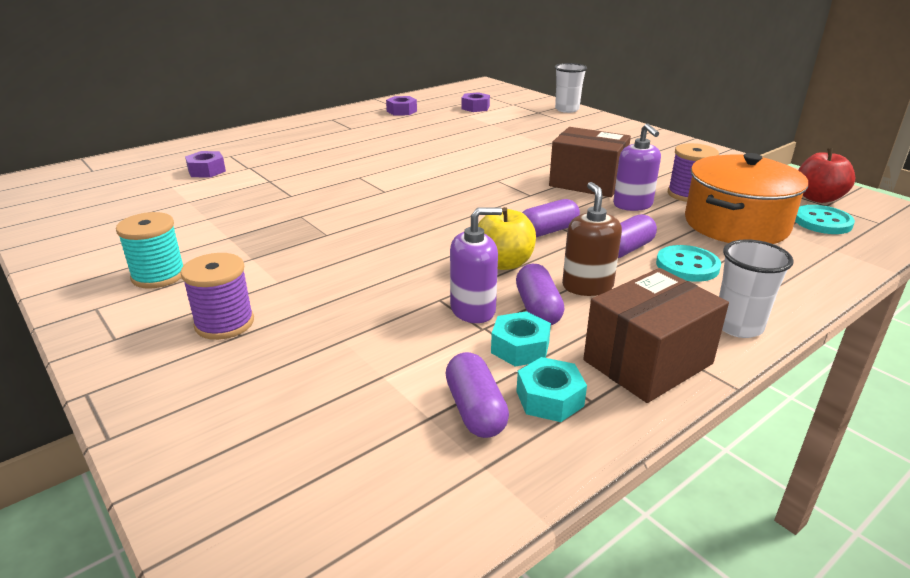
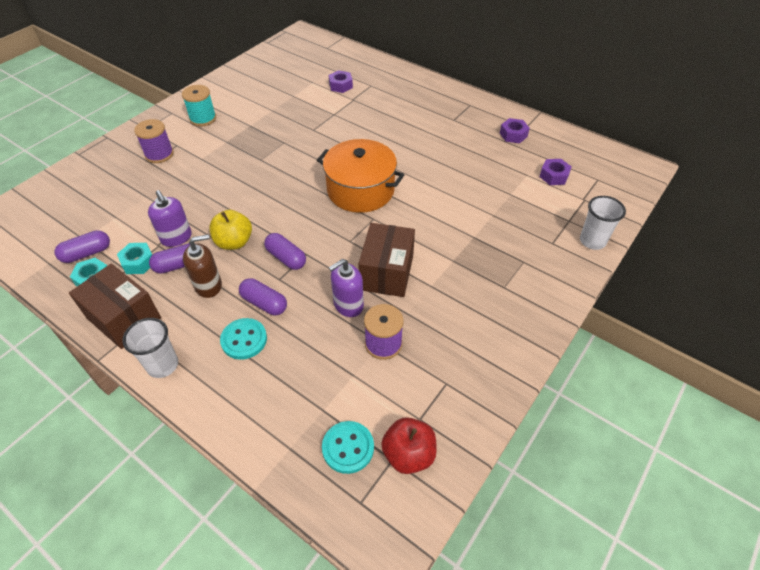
camera: 75 degrees right, 20 degrees up
(736, 224) = (326, 376): orange pot -> orange pot (360, 190)

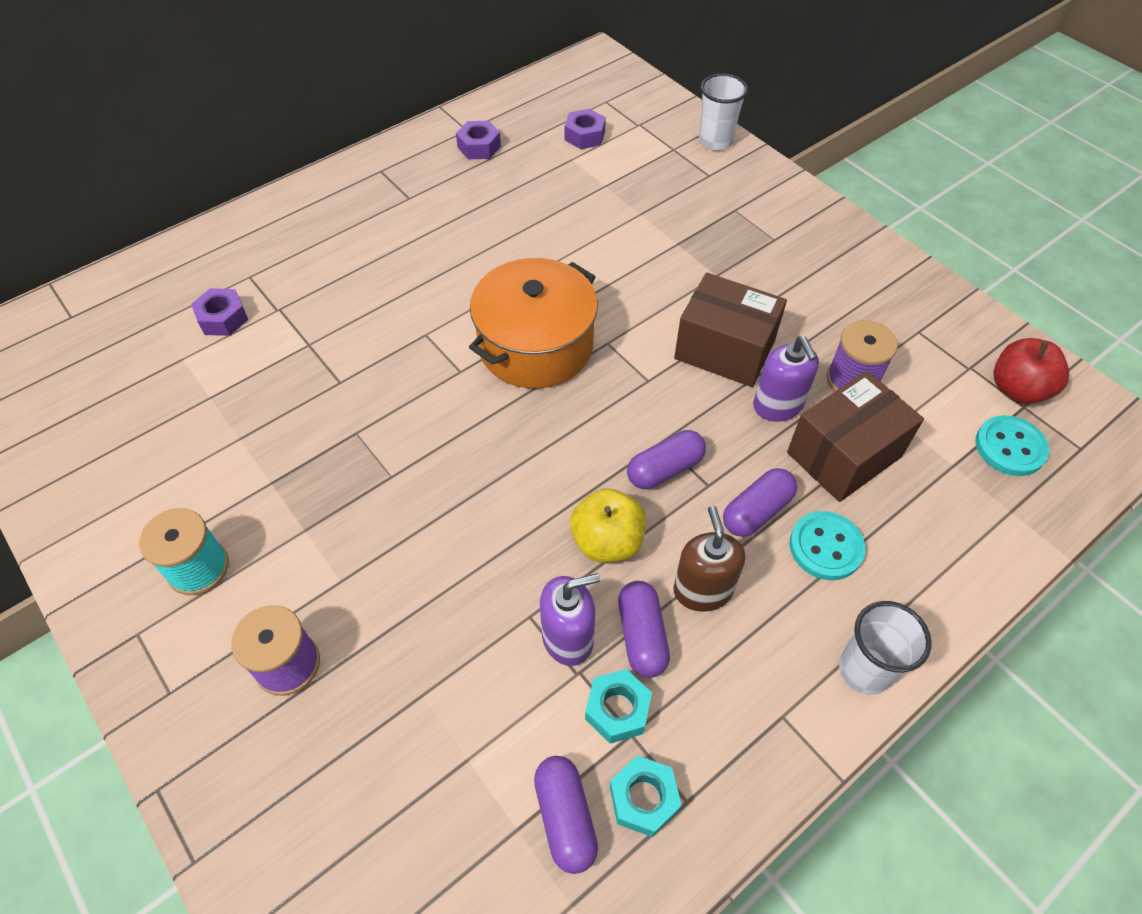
camera: 75 degrees left, 5 degrees up
(124, 318) = (754, 736): brown box -> brown box (844, 455)

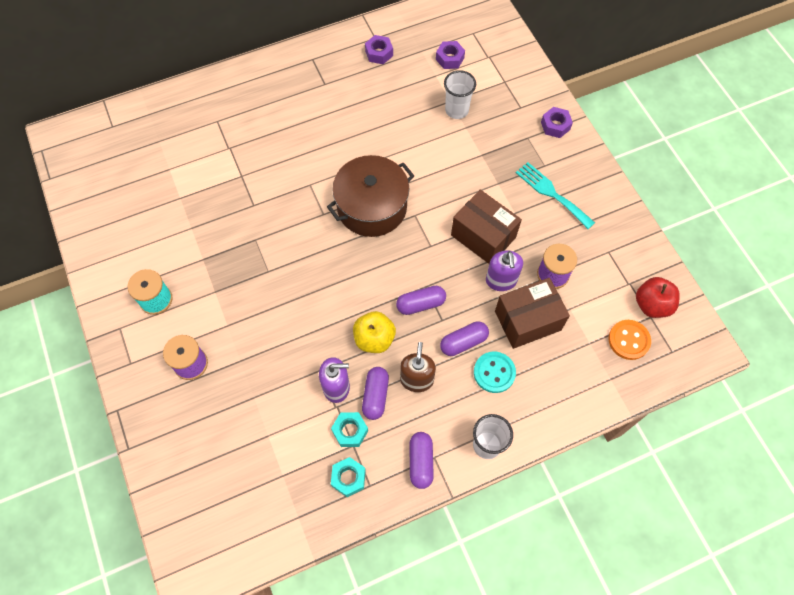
camera: 15 degrees right, 10 degrees up
(223, 318) = (196, 147): purple nut -> purple nut (555, 126)
(535, 345) = (372, 207): orange pot -> brown pot
(565, 817) = (307, 476): purple capsule -> purple capsule (420, 462)
(715, 141) = (534, 81): white cup -> white cup (456, 110)
(801, 272) = (551, 193): none -> turquoise fork
(1010, 447) = (629, 340): turquoise button -> orange button

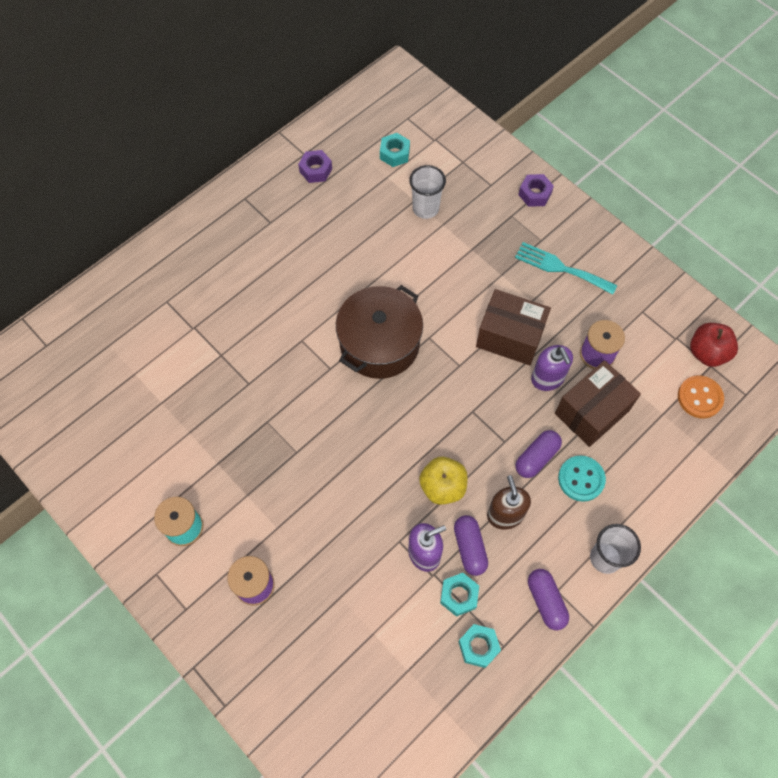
camera: 20 degrees left, 0 degrees up
(420, 304) = (475, 432): purple capsule -> none
(450, 58) = (394, 154): purple nut -> turquoise nut

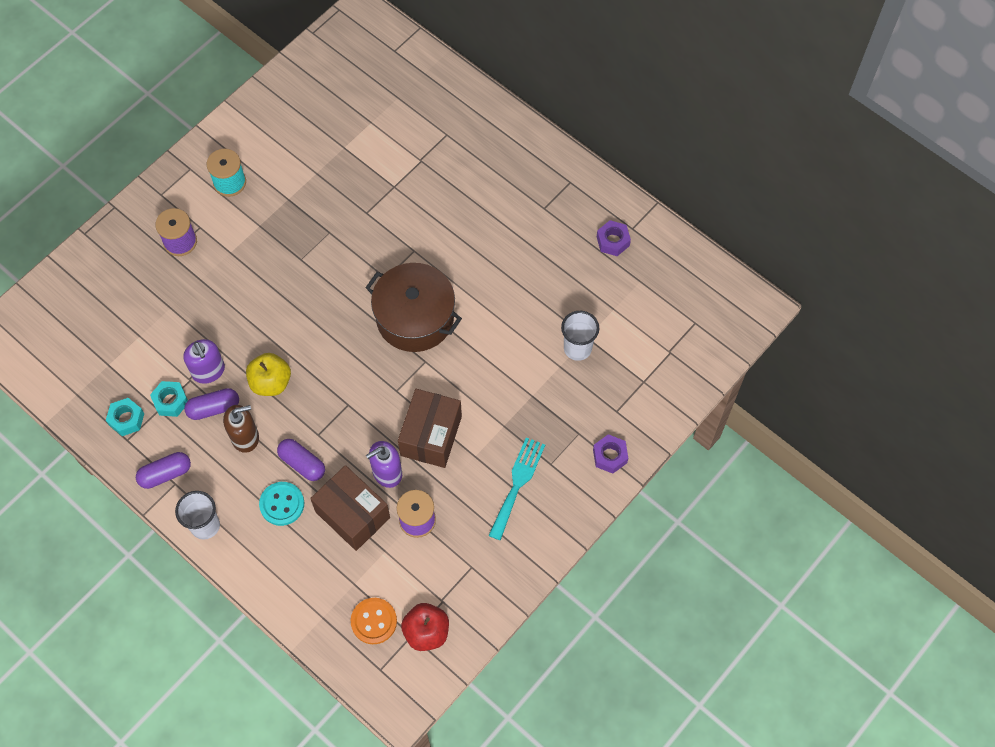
camera: 85 degrees right, 0 degrees up
(394, 154) = (644, 313): turquoise nut -> none

